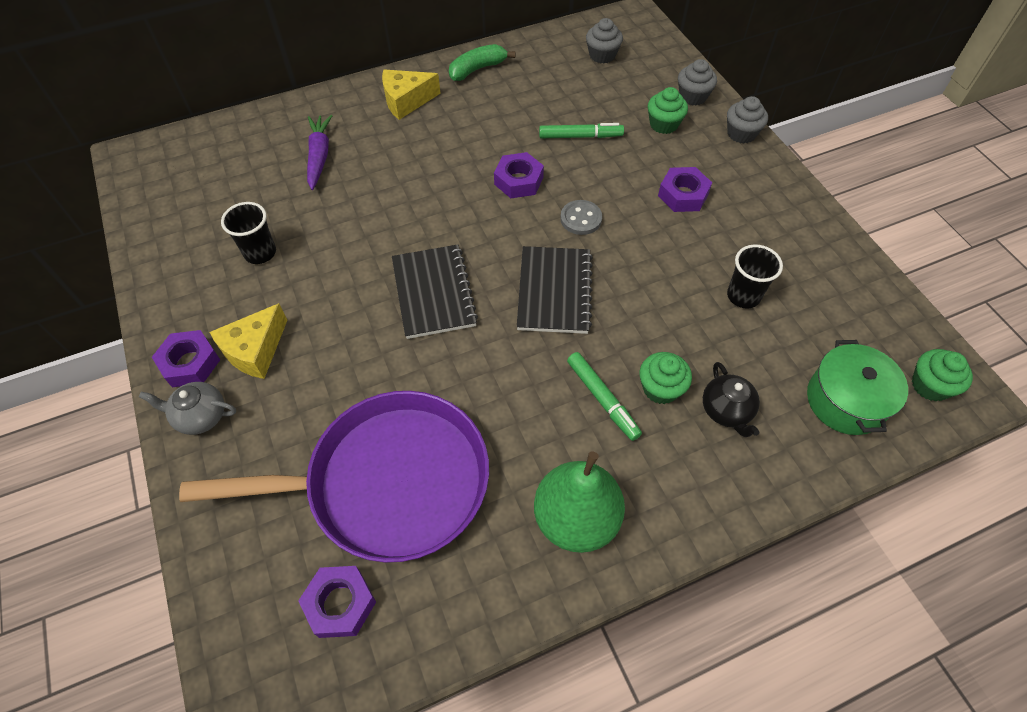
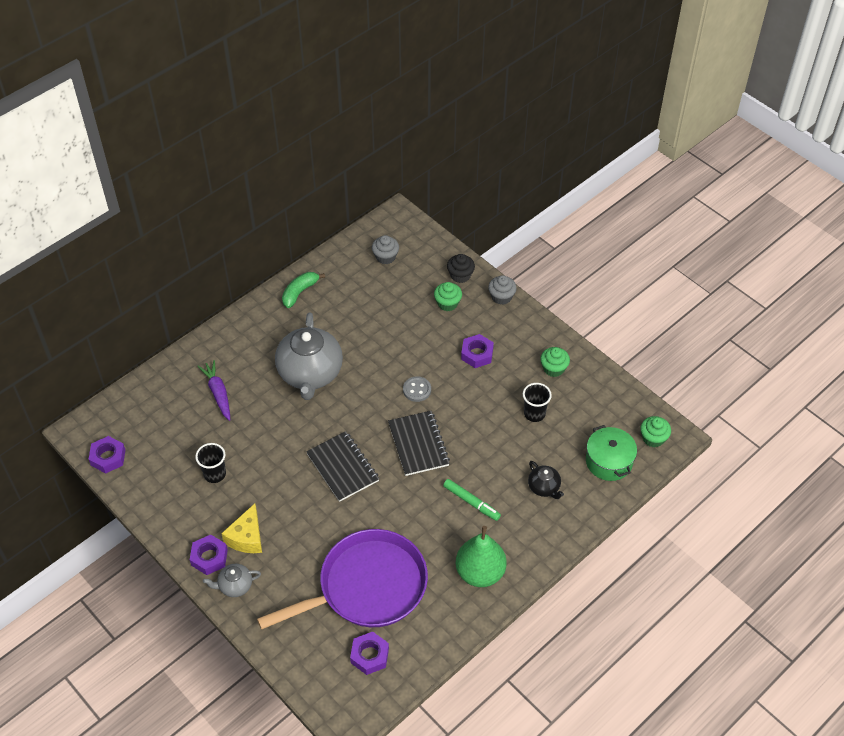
camera: 20 degrees left, 5 degrees down
(406, 101) = (259, 333): yellow cheese -> none
(446, 163) = (310, 374): none -> grey teapot
(518, 181) = (365, 373): purple nut -> purple nut (108, 457)
(580, 136) = (394, 328): green marker -> none
(660, 388) = (503, 486): green cupcake -> green cupcake (553, 368)
(692, 96) = (460, 275): grey cupcake -> black cupcake

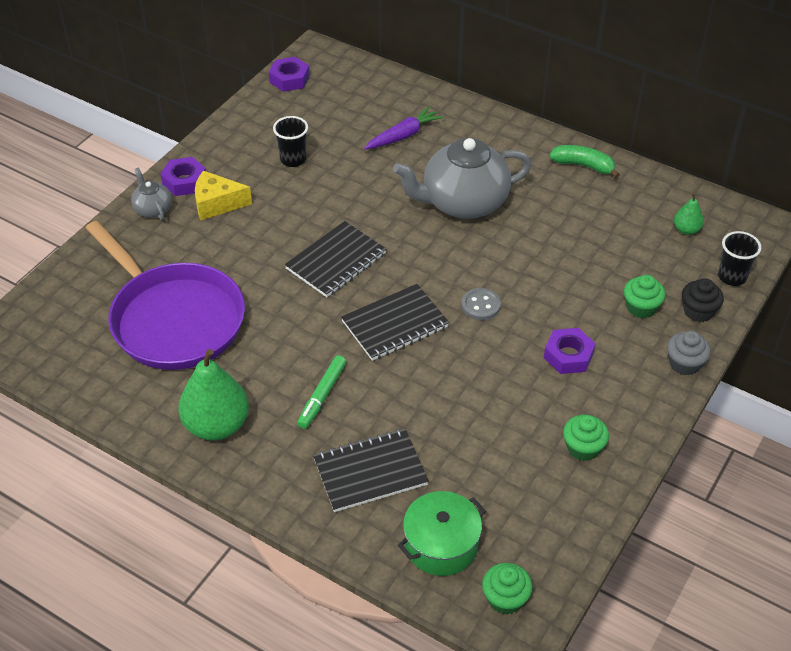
camera: 75 degrees right, 5 degrees down
(369, 655) = (81, 341): purple nut -> none
(385, 257) = (686, 230): grey cupcake -> green pear
(534, 414) = (492, 439): black cup -> black cup (732, 277)
(544, 487) = (370, 472): black teapot -> black notebook

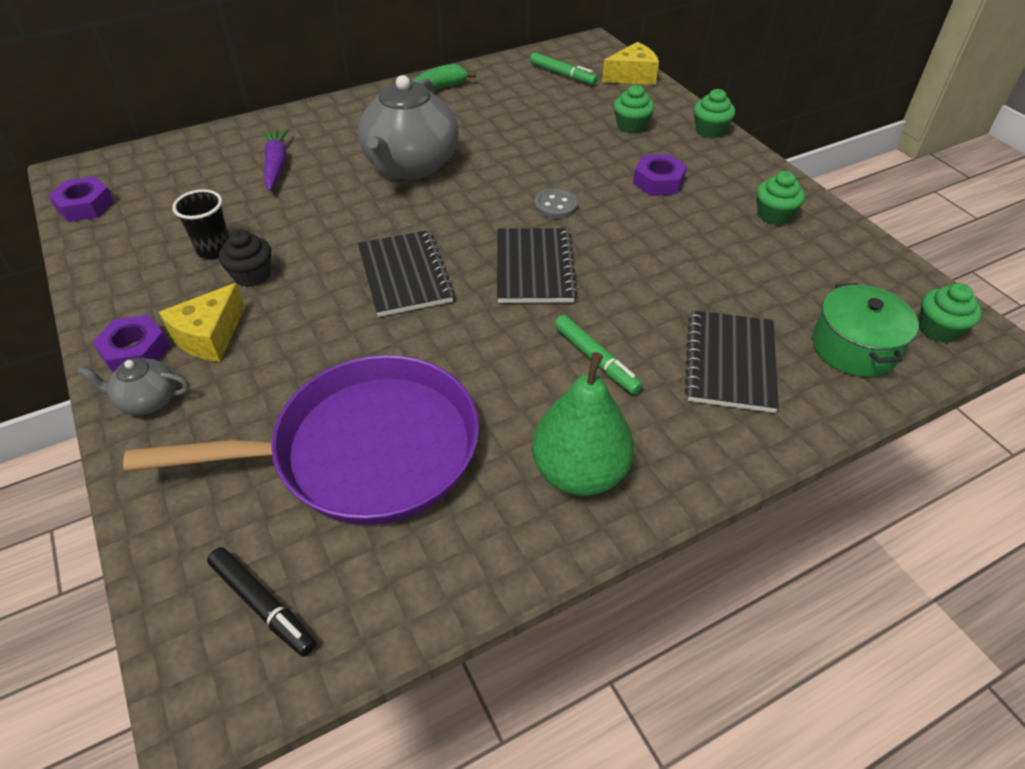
camera: 60 degrees left, 0 degrees up
(54, 331) = (263, 605): none -> black marker
(684, 363) = (710, 130): grey cupcake -> green cupcake
(686, 230) = (563, 74): green pear -> green marker
(698, 311) = (657, 103): black cupcake -> black cupcake (252, 275)
(732, 277) = (632, 76): black cup -> yellow cheese

